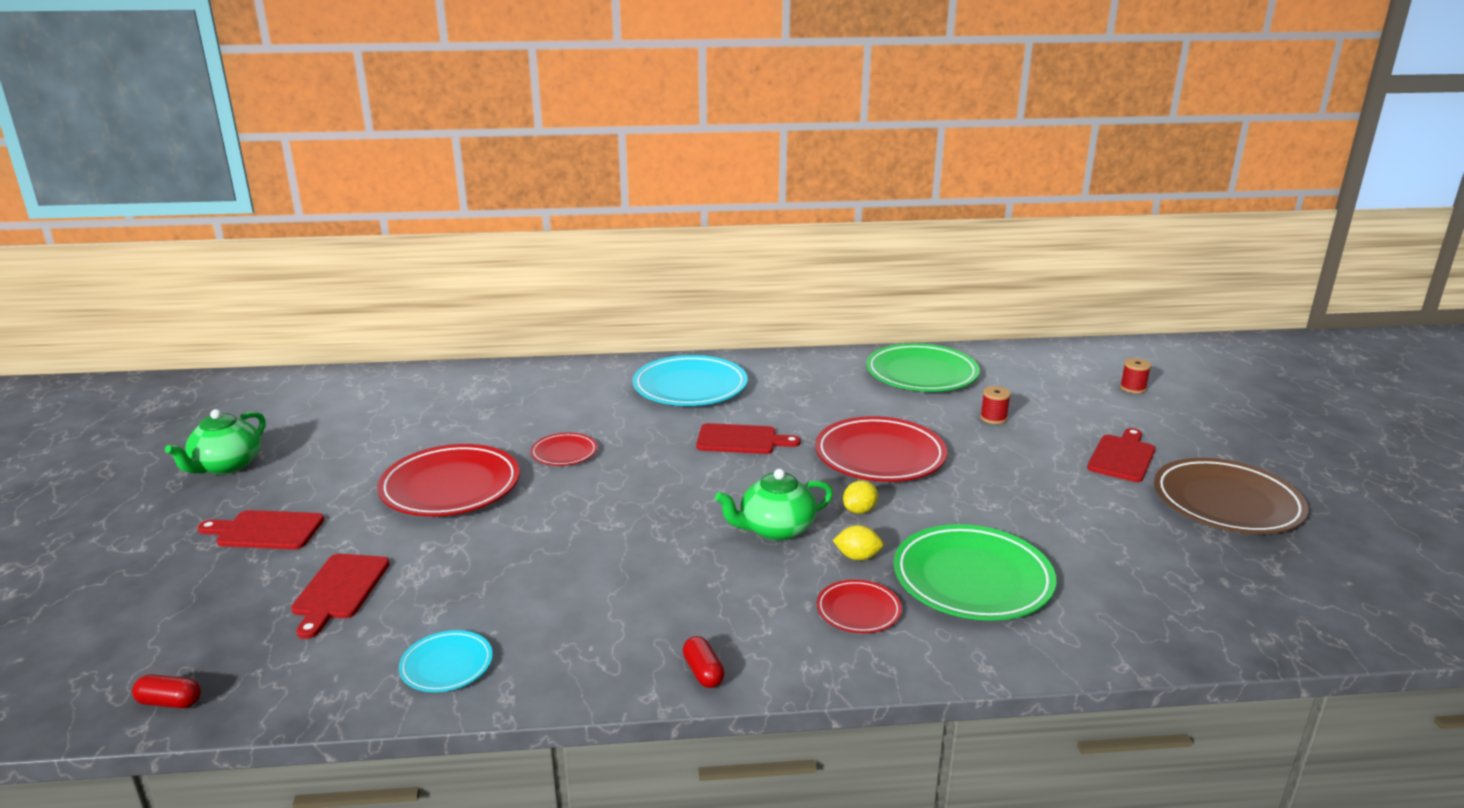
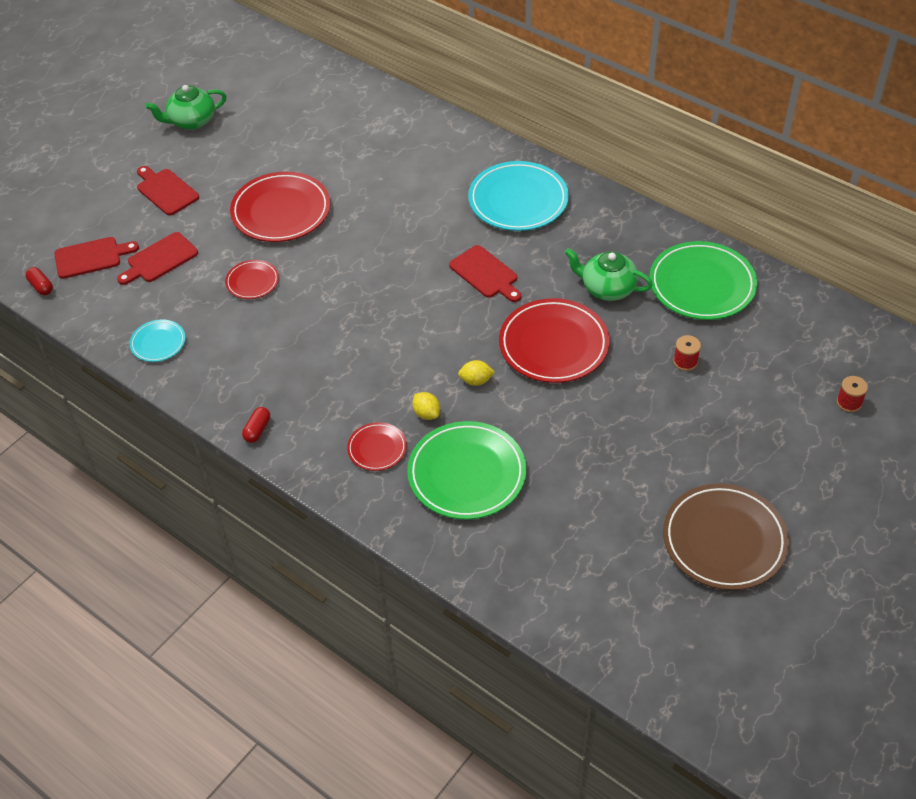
camera: 45 degrees right, 25 degrees up
(564, 453) = (369, 219): red plate -> red plate (252, 282)
(775, 529) = (410, 362): green teapot -> green teapot (607, 288)
(1122, 457) = (719, 456): red cutting board -> red cutting board (91, 257)

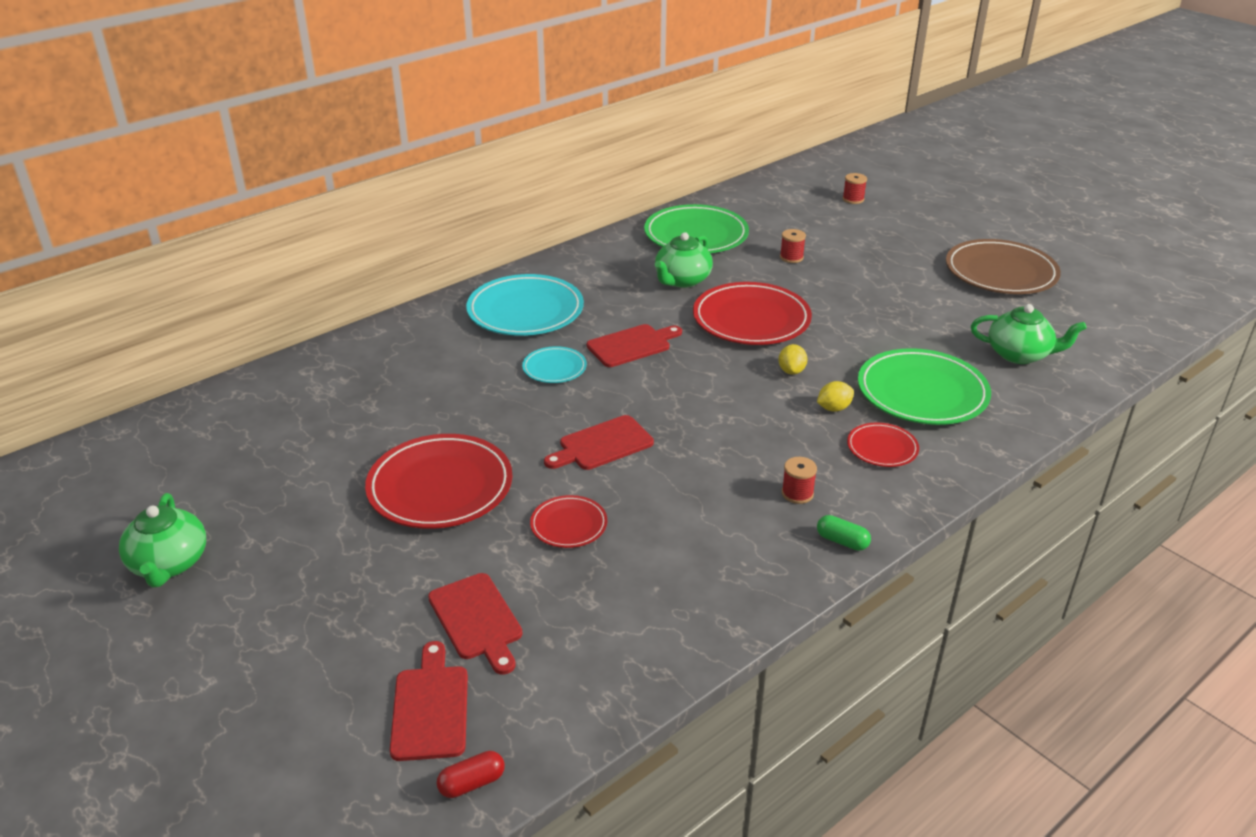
camera: 80 degrees left, 15 degrees down
(158, 343) = (658, 631): turquoise plate -> turquoise plate (554, 368)
(166, 191) = (320, 604): red cutting board -> red cutting board (602, 445)
(257, 430) = (842, 541): red capsule -> green capsule
(308, 399) = (797, 493): none -> red spool
(555, 551) = (1019, 354): none -> green teapot

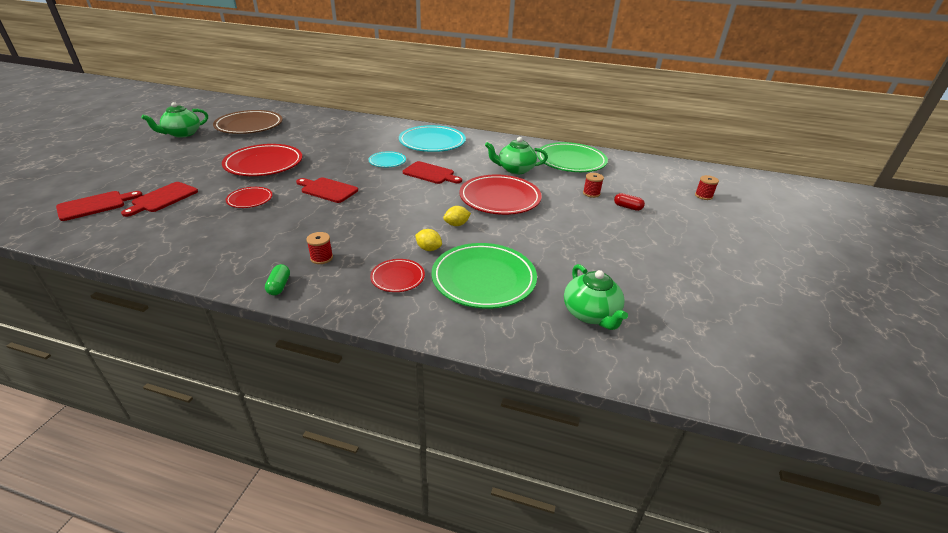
camera: 55 degrees right, 0 degrees up
(472, 783) = (40, 228): red capsule -> red capsule (627, 207)
(1000, 272) = (705, 278): brown plate -> brown plate (249, 126)

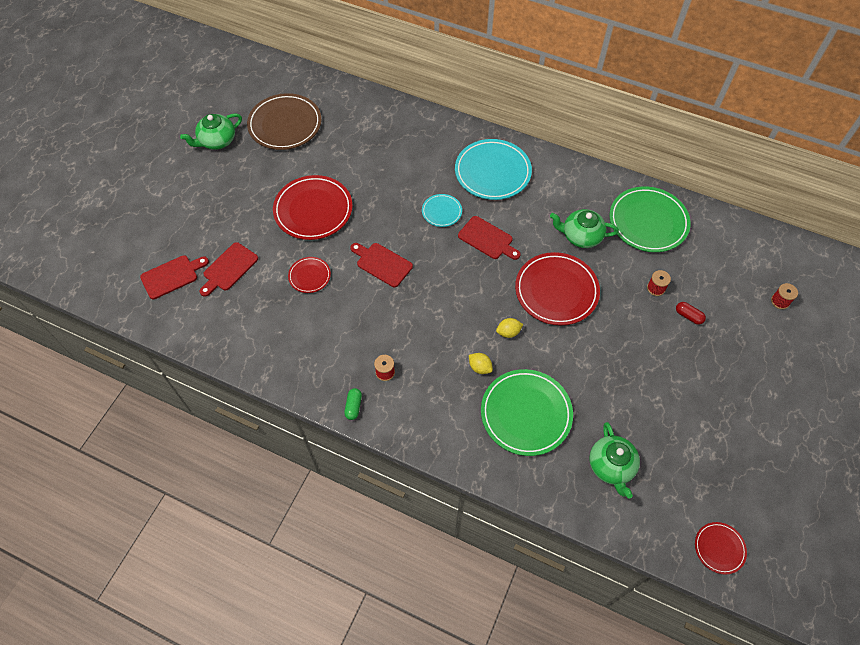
camera: 10 degrees right, 25 degrees up
(398, 278) = (451, 405): red plate -> red plate (719, 548)

